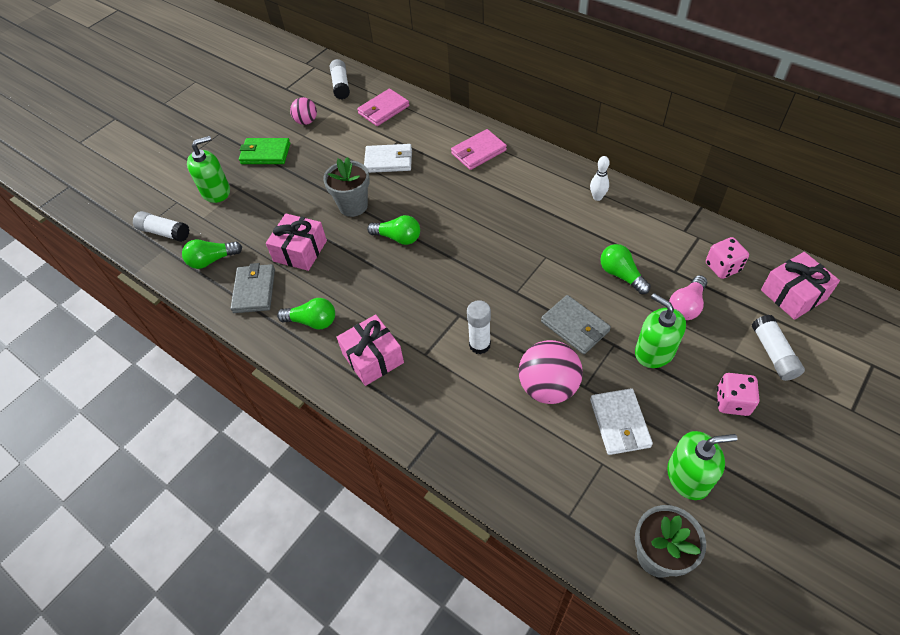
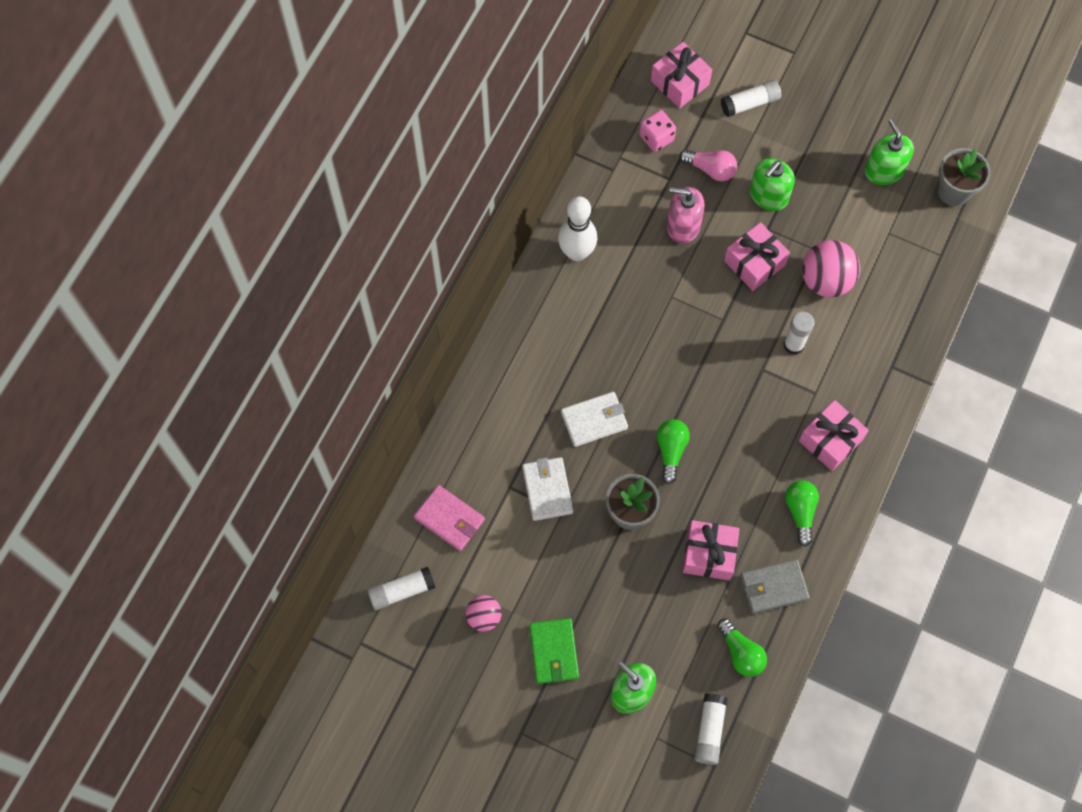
camera: 105 degrees left, 15 degrees up
(478, 152) = (518, 387): pink wallet -> none
(575, 326) = (754, 263): grey wallet -> pink gift
(597, 197) = (577, 252): white bowling pin -> white bowling pin, size x1.88
(619, 423) = (848, 221): white wallet -> white wallet (594, 420)
(621, 275) = (683, 225): green light bulb -> pink soap dispenser
(732, 402) = (807, 137): pink dice -> none

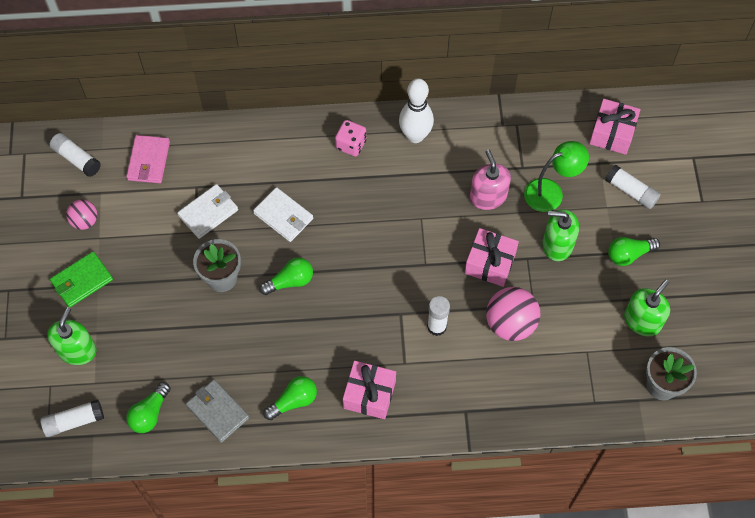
camera: 60 degrees right, 5 degrees down
(656, 138) = (551, 141): pink dice -> pink dice (351, 144)
(709, 554) = (219, 351): pink gift -> none
(710, 169) = (551, 192): pink light bulb -> green lamp
(813, 143) = (629, 254): none -> green light bulb

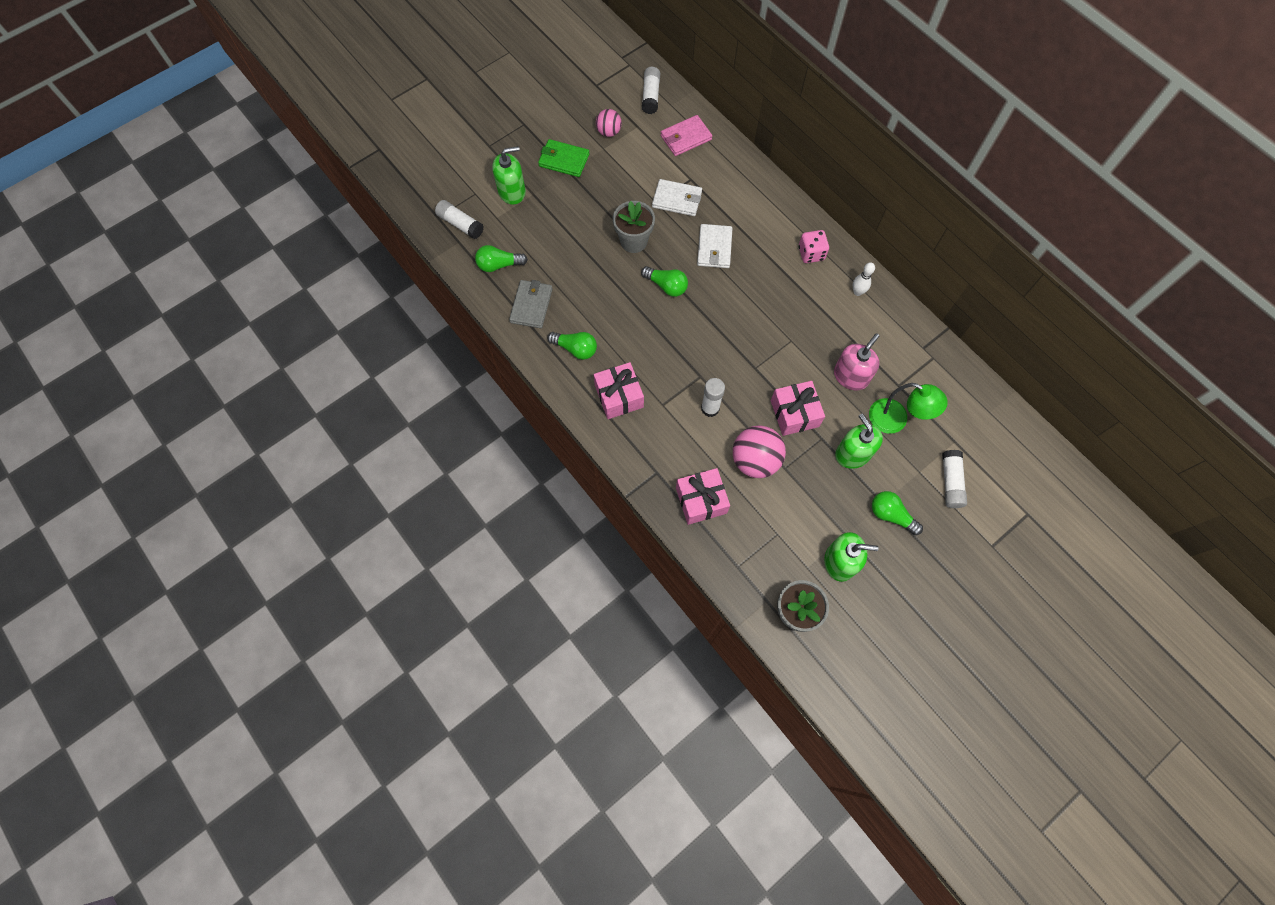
camera: 55 degrees right, 5 degrees up
(415, 136) = (857, 292): white bowling pin -> white bowling pin, size x0.53
(612, 133) = (991, 435): pink gift -> pink gift (701, 500)

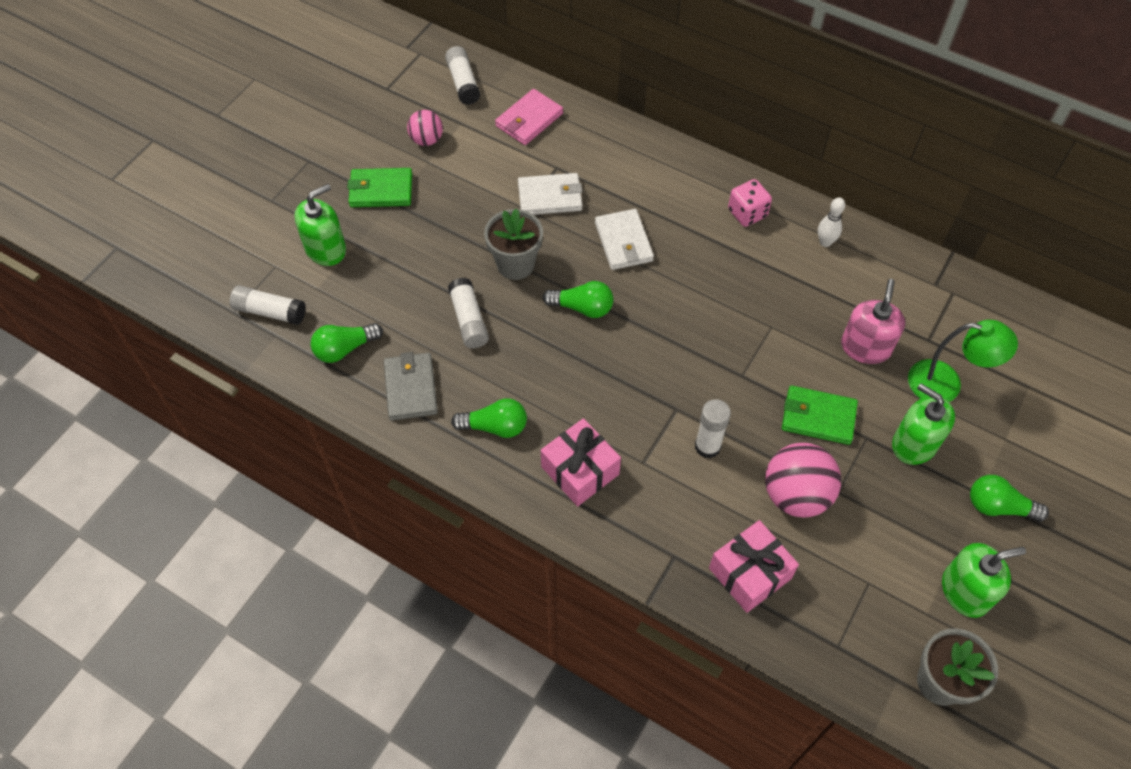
camera: 20 degrees left, 10 degrees down
(794, 413) = (818, 417): pink gift -> green wallet
(950, 482) = (1049, 439): white glue stick -> white glue stick (469, 320)

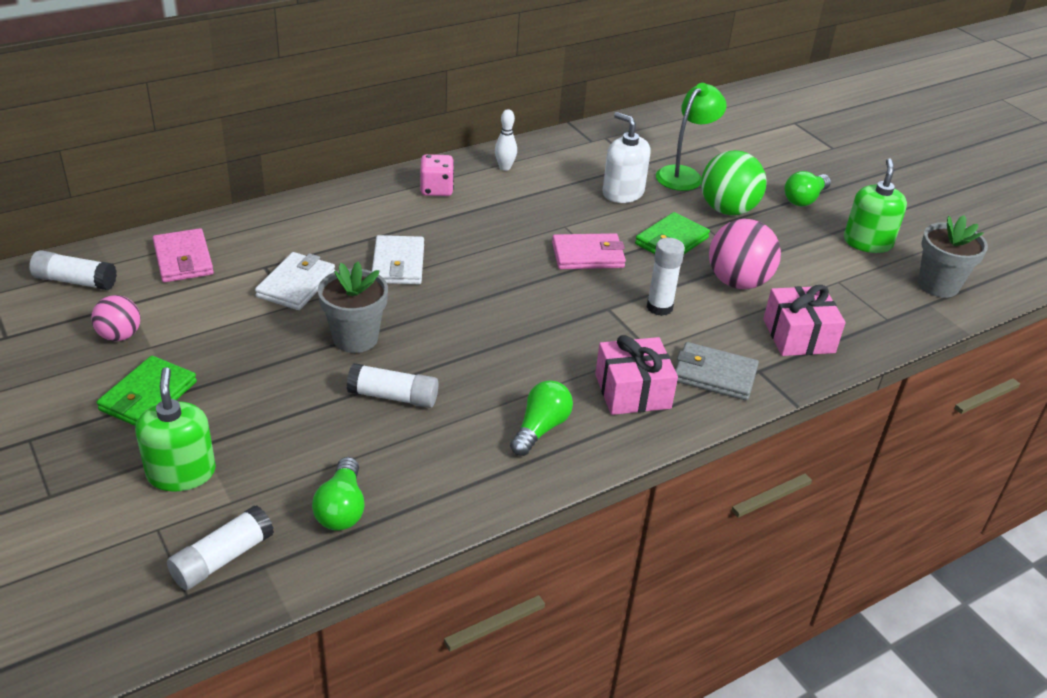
camera: 65 degrees left, 20 degrees down
(411, 388) = (443, 473): grey wallet -> grey wallet (714, 375)
(582, 307) = (449, 317): green light bulb -> none
(623, 242) = (398, 264): white wallet -> white wallet turned 75 degrees clockwise
(741, 362) = (588, 255): none -> pink wallet
(865, 347) = (623, 193): pink soap dispenser -> white soap dispenser
(914, 444) = (727, 210): green soap dispenser -> green ball

